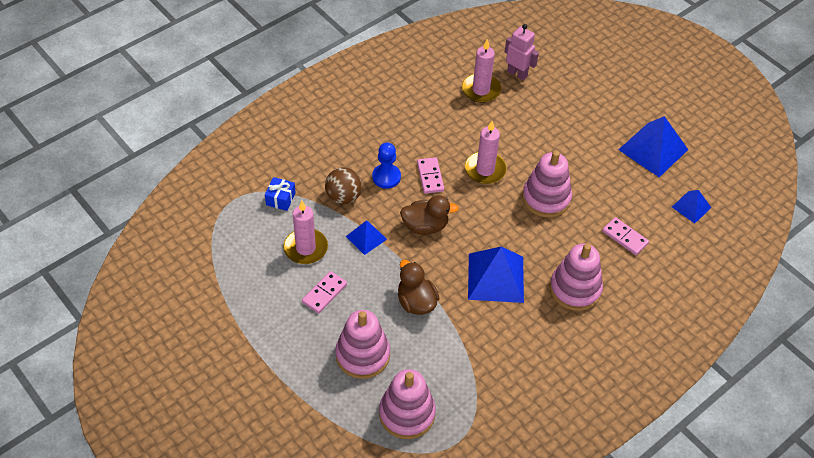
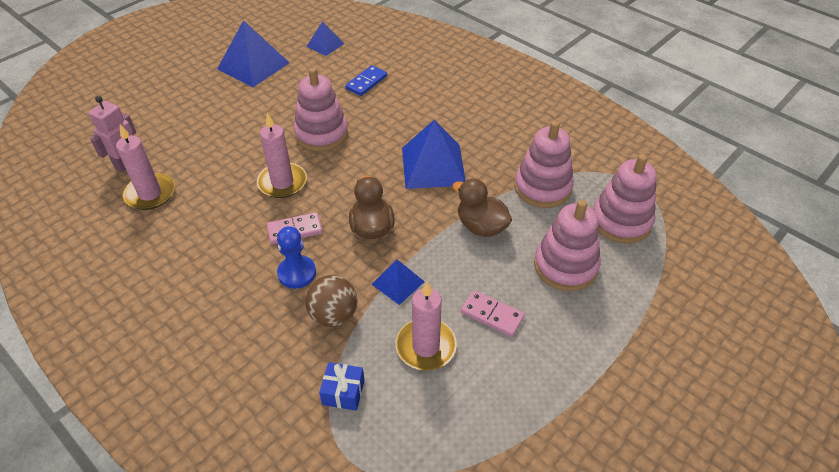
camera: 95 degrees left, 5 degrees down
(416, 302) = (481, 226): brown duck -> brown duck turned 75 degrees clockwise
(575, 289) = (434, 112): pink stacking toy -> pink stacking toy (542, 187)
(625, 237) = (366, 82): pink domino -> blue domino

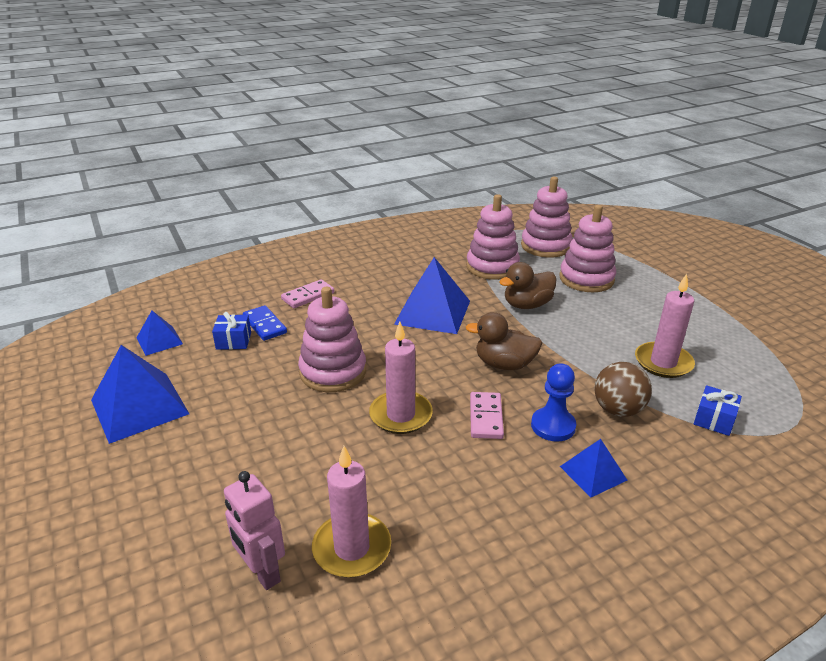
camera: 70 degrees left, 15 degrees down
(339, 75) = (233, 341): none -> blue gift
(398, 283) = (583, 363): blue pyramid -> blue pyramid (593, 473)
(492, 315) = (632, 322): pink domino -> pink domino (308, 296)

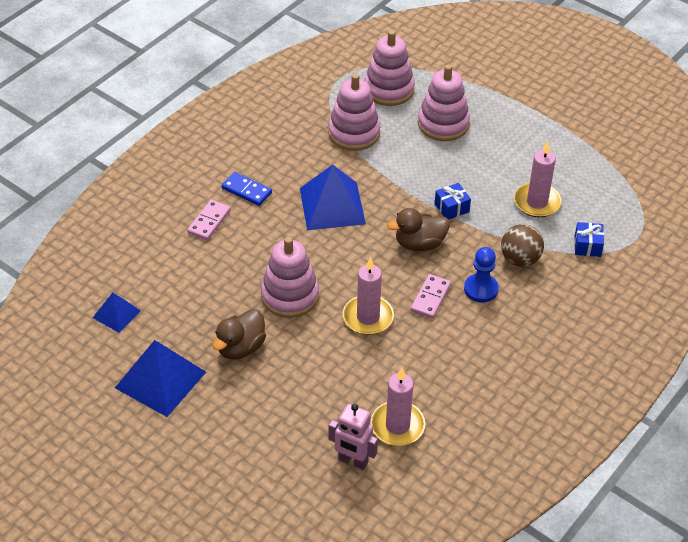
camera: 25 degrees left, 15 degrees up
(233, 341) = (182, 292): blue gift -> blue gift (451, 208)
(264, 325) = (196, 267): blue domino -> blue domino (246, 190)
(486, 417) = (430, 298): pink domino -> pink domino turned 45 degrees clockwise
(527, 305) = (407, 172): brown duck -> brown duck (241, 347)
(593, 473) = (523, 318): blue pyramid -> none

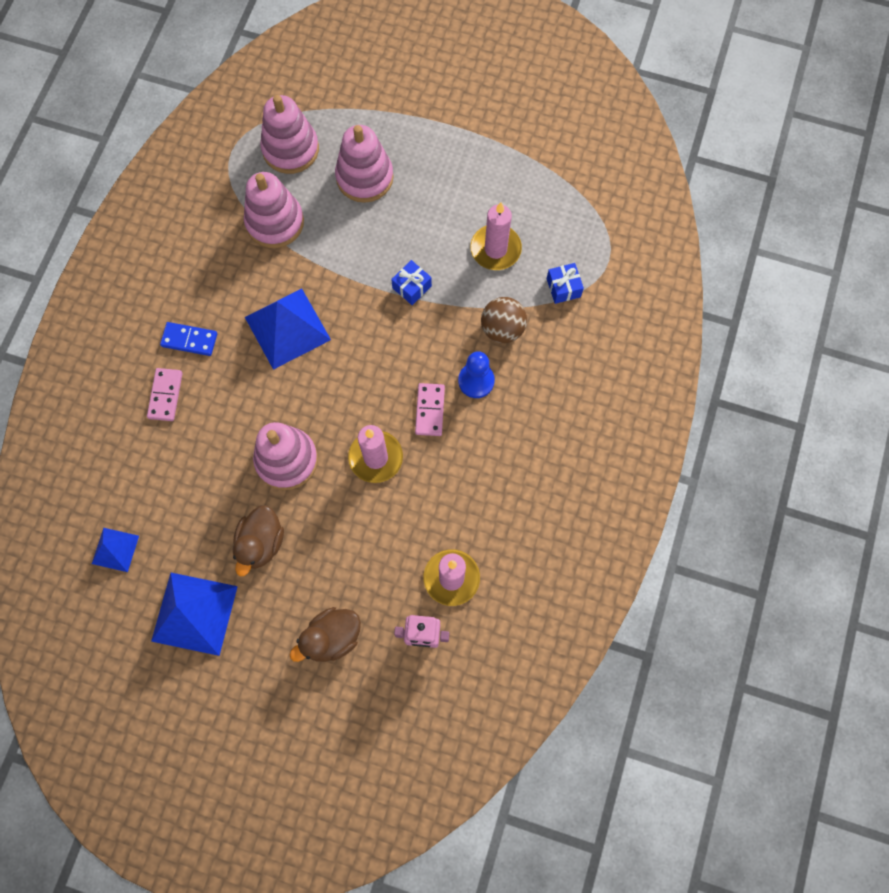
camera: 20 degrees left, 25 degrees up
(419, 243) = (395, 345): brown duck -> brown duck (331, 637)

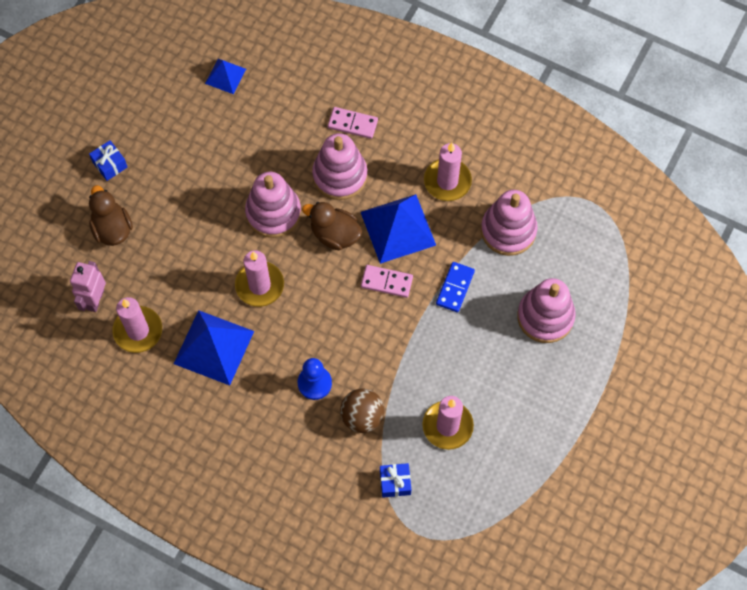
camera: 100 degrees right, 5 degrees down
(189, 340) = (401, 147): blue domino -> blue domino (455, 288)
(194, 613) = (159, 129): blue pyramid -> blue pyramid (214, 347)
(225, 288) = (447, 181): none -> pink candle
(261, 543) = (204, 184): brown duck -> brown duck (335, 234)
(290, 149) = (586, 253): pink stacking toy -> pink stacking toy (340, 175)
(412, 287) = (420, 341): blue gift -> blue gift (110, 164)
(430, 410) = (294, 338): pink domino -> pink domino (386, 282)

